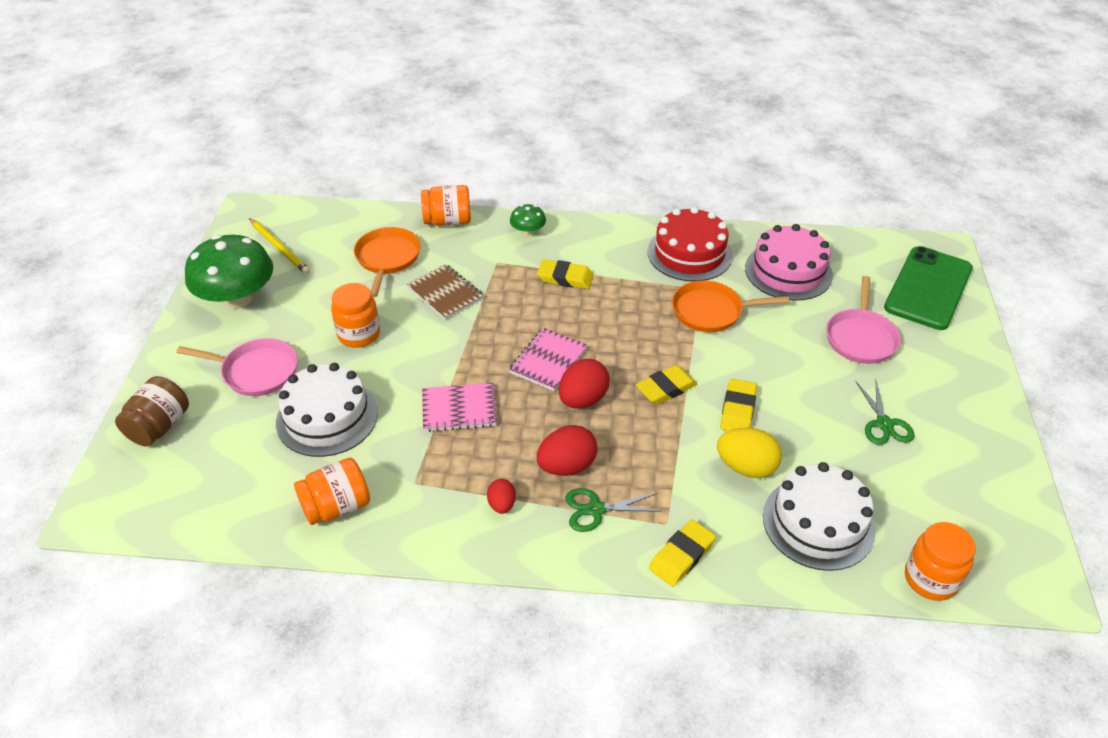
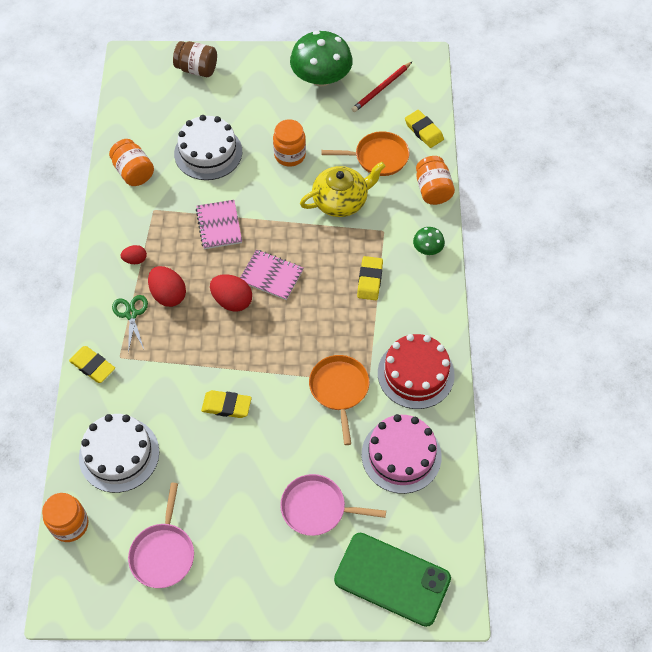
camera: 85 degrees right, 15 degrees up
(256, 371) = (248, 105): pink pan -> pink pan (163, 553)
(279, 248) = (381, 88): yellow pencil -> red pencil
(445, 293) = (341, 201): brown notebook -> yellow teapot
(666, 388) = (247, 356): yellow eraser -> yellow eraser (423, 131)
(746, 467) = (169, 409): yellow egg -> none
(884, 424) = (216, 513): green scissors -> none

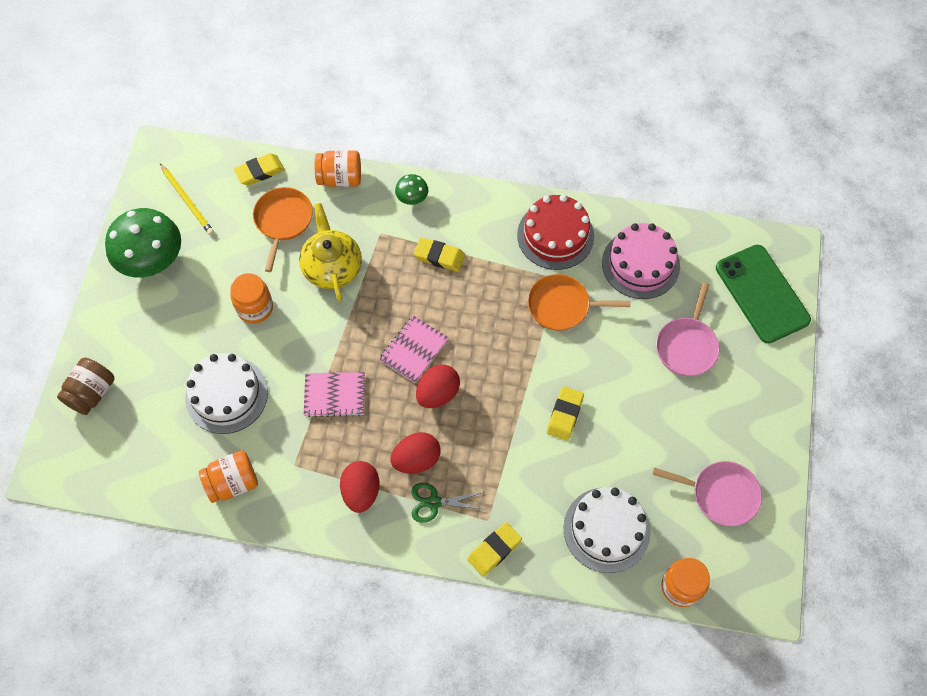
camera: 80 degrees left, 5 degrees up
(135, 260) = (361, 492): red egg -> red egg, size x1.72
(381, 88) = (187, 201): red pencil -> yellow pencil
(392, 579) = (762, 294): green phone -> green phone turned 60 degrees counterclockwise

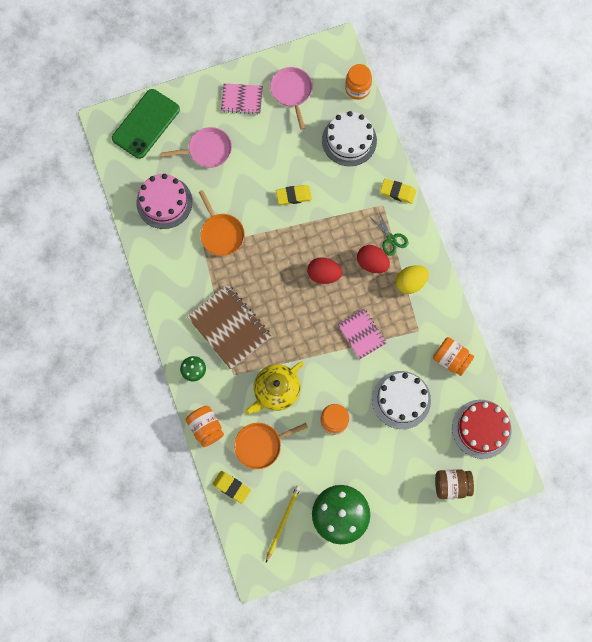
camera: 120 degrees left, 10 degrees up
(361, 492) = (410, 283): red egg -> yellow egg
(413, 350) = (304, 305): pink notebook -> pink notebook (242, 99)
(439, 256) = (229, 327): yellow eraser -> brown notebook
(555, 235) = (172, 263): red cake -> red cake (481, 429)

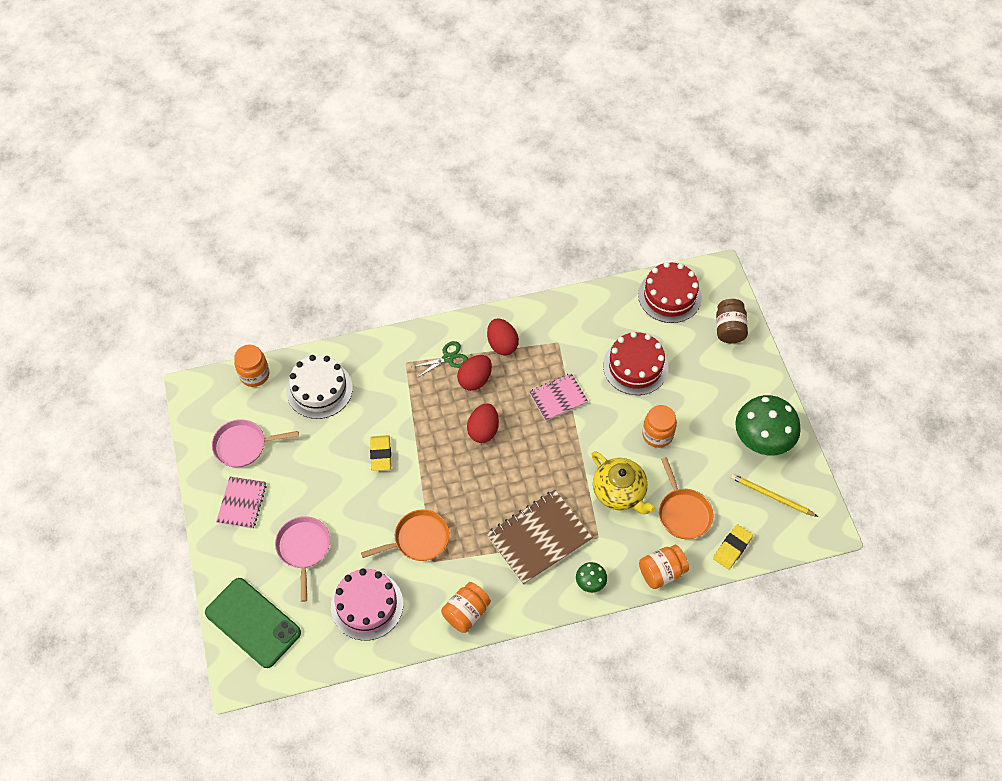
camera: 85 degrees left, 15 degrees down
(397, 192) = (392, 346): yellow eraser -> none
(401, 399) = (635, 366): white cake -> red cake
(410, 283) = (502, 344): yellow egg -> red egg
(451, 359) = (592, 315): orange jar -> orange jar (466, 613)

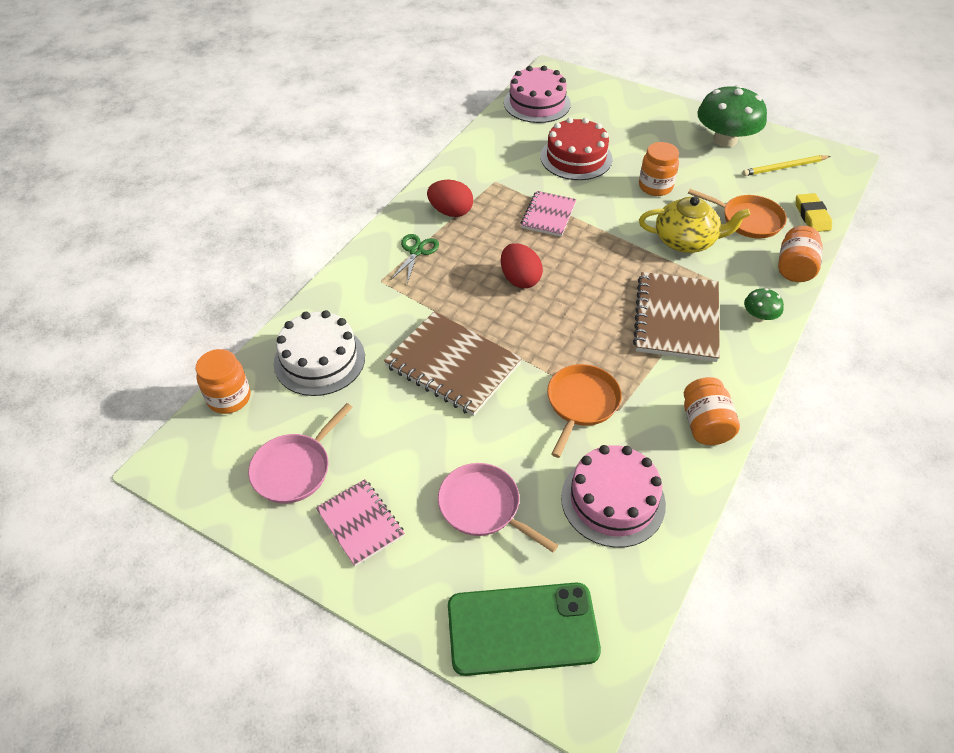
camera: 45 degrees left, 10 degrees down
(381, 454) = (452, 365): yellow eraser -> brown notebook
(475, 380) = (462, 250): red egg -> none
(669, 296) = (537, 103): red cake -> pink cake
(729, 329) = (606, 96): brown jar -> none

